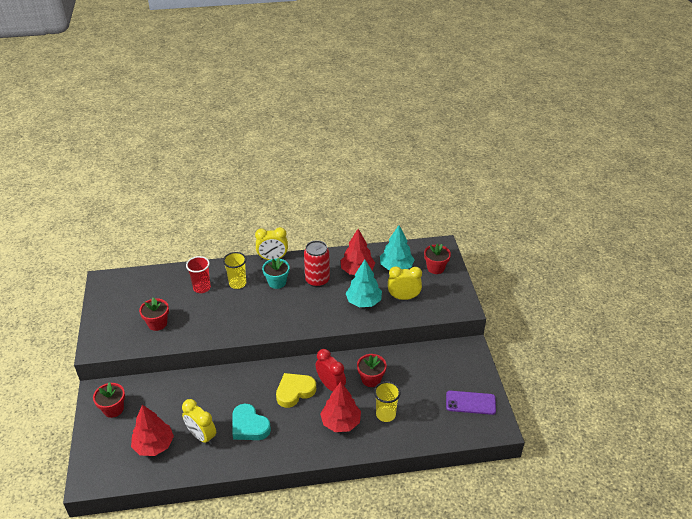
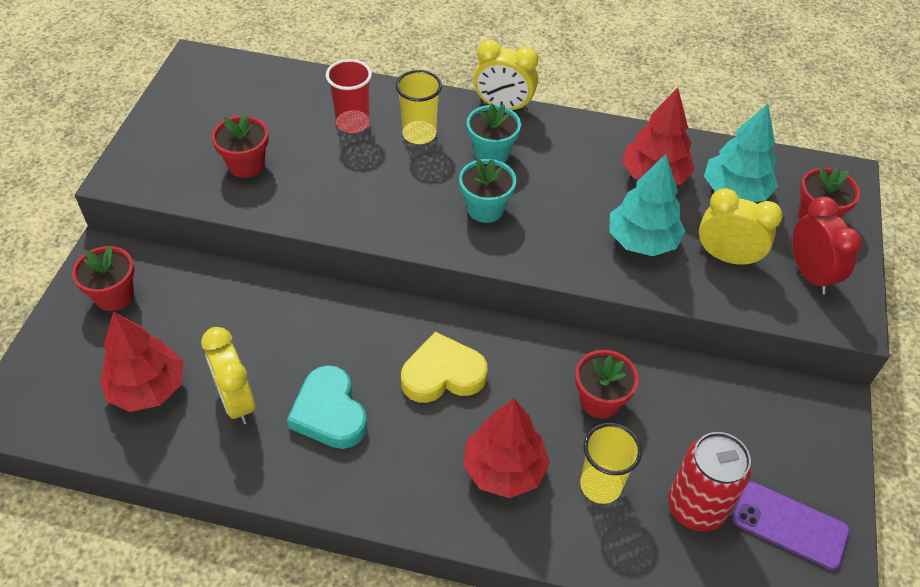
camera: 20 degrees right, 10 degrees up
(285, 309) = (485, 209): none -> turquoise flower pot
(317, 280) = (569, 172): red can -> red can (696, 507)
(331, 385) = (516, 386): red clock -> red clock (810, 274)

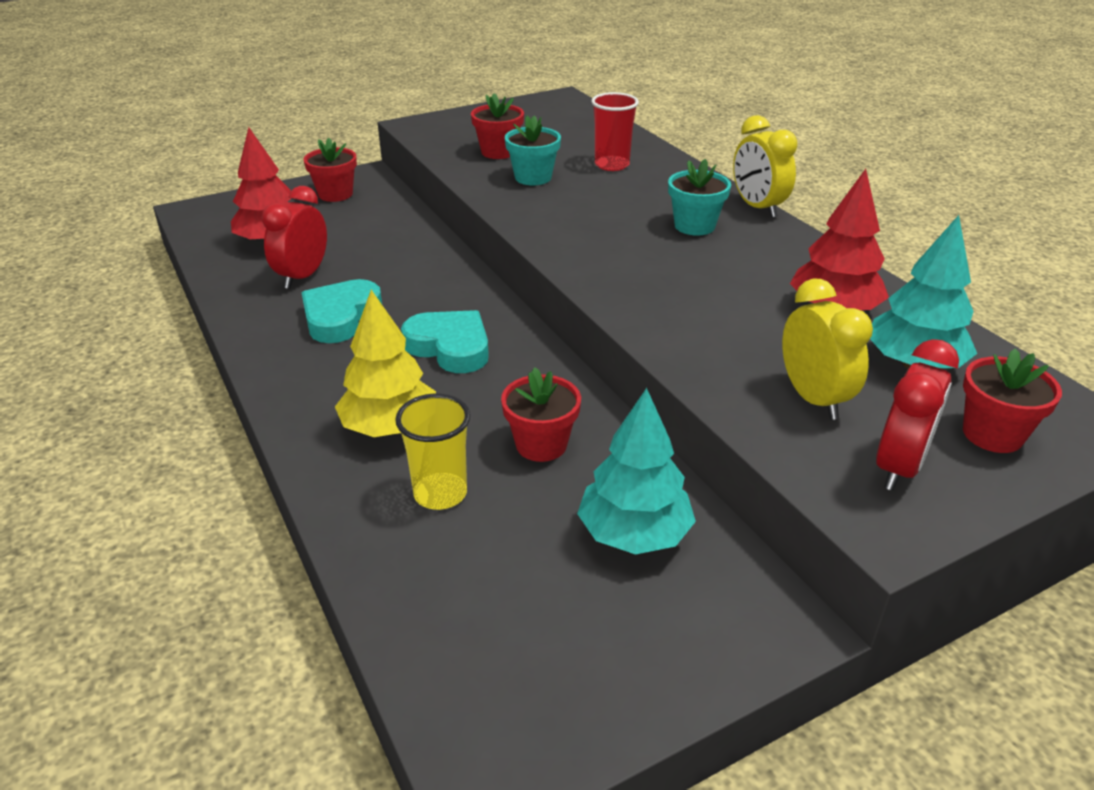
camera: 50 degrees right, 15 degrees down
(236, 401) = (302, 276): yellow clock -> red clock
(419, 134) = (653, 191): yellow cup -> none
(442, 374) = (450, 347): yellow heart -> turquoise heart
(485, 209) = (628, 250): turquoise flower pot -> turquoise flower pot (533, 177)
(504, 469) = (389, 427): red tree -> yellow tree
(642, 241) = (738, 340): turquoise tree -> turquoise tree (634, 534)
(696, 507) = (492, 575): red can -> none
(790, 525) = (559, 668): purple phone -> none

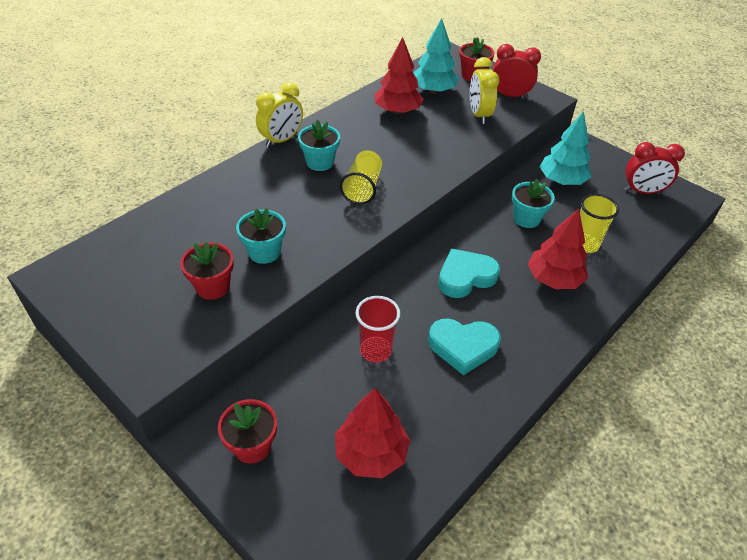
camera: 110 degrees left, 10 degrees up
(302, 276) = (420, 398): red clock -> red clock (642, 192)
(389, 427) = (554, 279): yellow tree -> red tree
(450, 347) = (465, 277): turquoise heart -> turquoise heart turned 45 degrees clockwise
(541, 444) = (526, 219): red flower pot -> turquoise flower pot
(612, 165) = (226, 213): red cup -> red cup (375, 350)
(623, 246) = (362, 188): none -> yellow cup
(813, 398) = (479, 115): yellow clock -> yellow clock turned 60 degrees counterclockwise

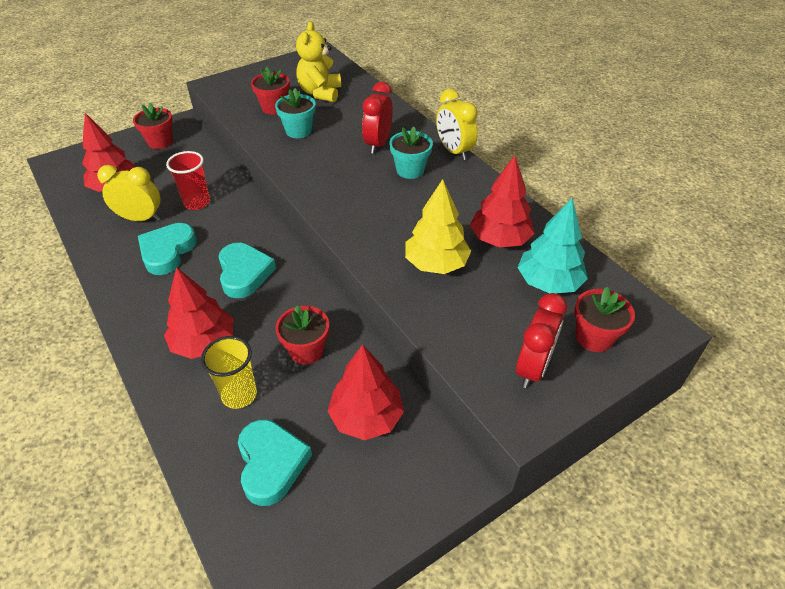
camera: 105 degrees right, 0 degrees up
(171, 252) = (320, 93): none -> yellow teddy bear
(362, 188) = (360, 191): yellow cup -> none
(439, 137) = (436, 264): none -> yellow tree
(479, 115) = (482, 315): yellow clock -> yellow clock (140, 218)
(526, 219) = (306, 350): turquoise flower pot -> red flower pot
(562, 181) = (366, 417): turquoise tree -> red tree
(621, 215) = (271, 463): none -> turquoise heart
(642, 192) = (310, 522): red clock -> red clock (378, 144)

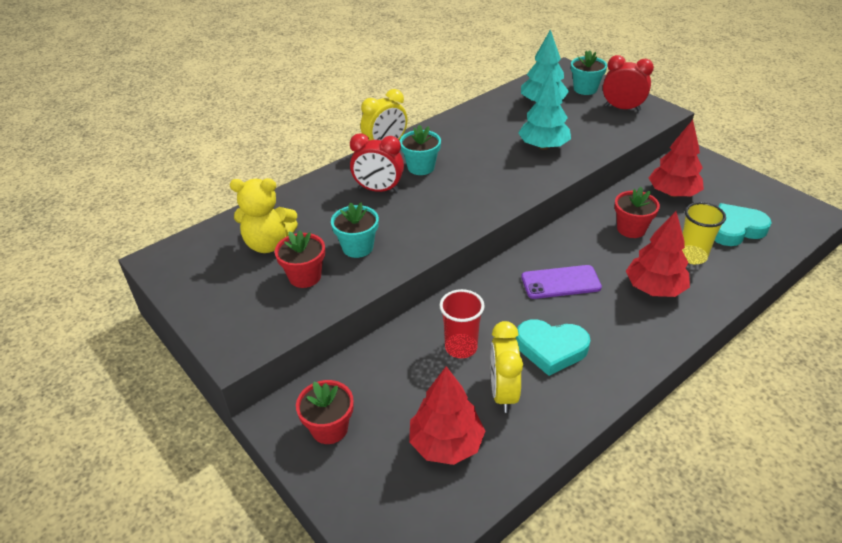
camera: 95 degrees left, 5 degrees down
(244, 273) = (560, 282): turquoise heart -> purple phone
(436, 264) = (543, 146): yellow tree -> turquoise tree
(499, 239) = (504, 121): red tree -> none
(594, 337) = (585, 89): red flower pot -> turquoise flower pot

